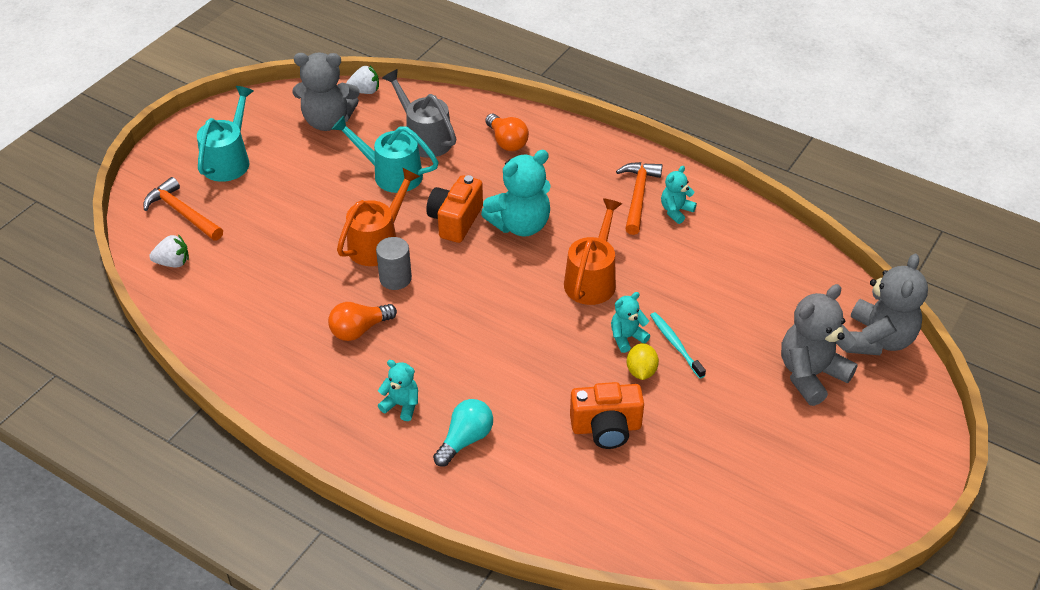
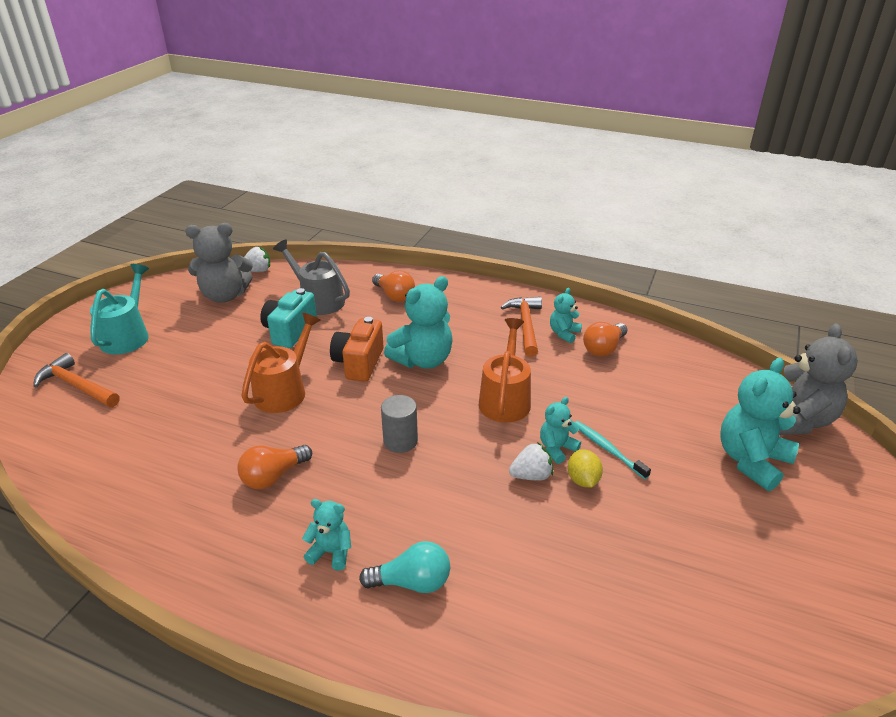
camera: 10 degrees left, 10 degrees down
(173, 262) = (63, 433): white strawberry -> white strawberry (531, 475)
(391, 174) = (290, 331): turquoise watering can -> turquoise camera
(395, 278) = (306, 421): grey cylinder -> grey cylinder (400, 441)
(465, 440) = (412, 582): turquoise light bulb -> turquoise light bulb turned 60 degrees clockwise
(606, 428) = (566, 545): orange camera -> none
(711, 234) = (603, 348): none -> orange light bulb
(810, 374) = (751, 461): grey teddy bear -> turquoise teddy bear

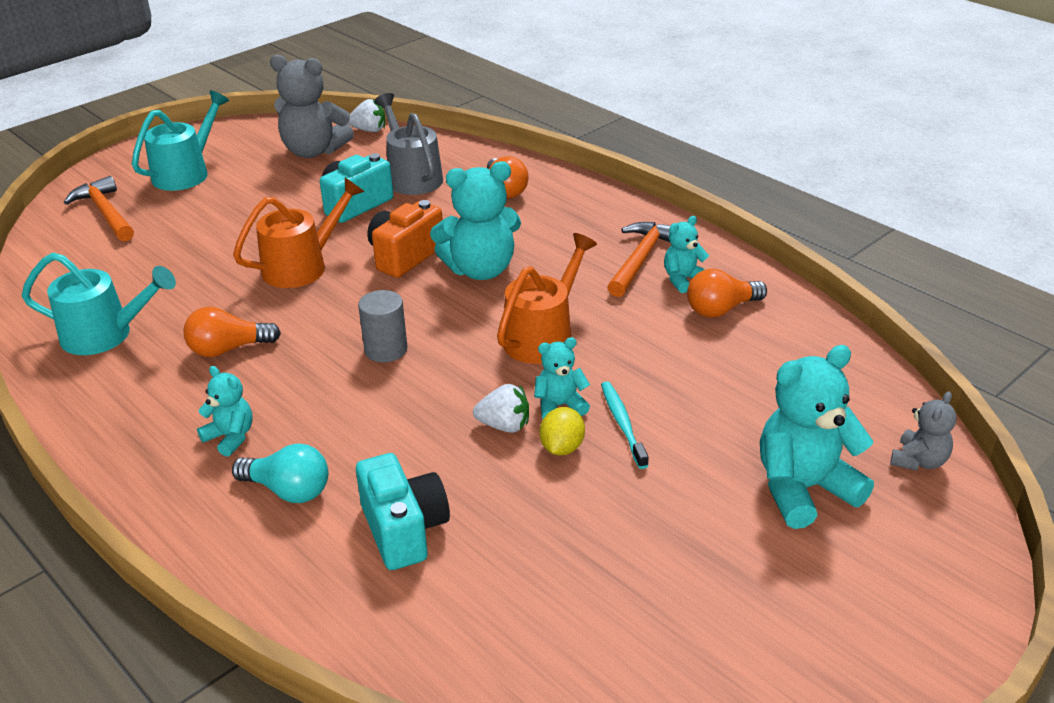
camera: 25 degrees right, 0 degrees up
(155, 494) = (106, 335): none -> turquoise watering can
(524, 584) = (404, 530): none -> turquoise camera
(797, 420) = (919, 461): grey teddy bear -> grey teddy bear, size x0.53

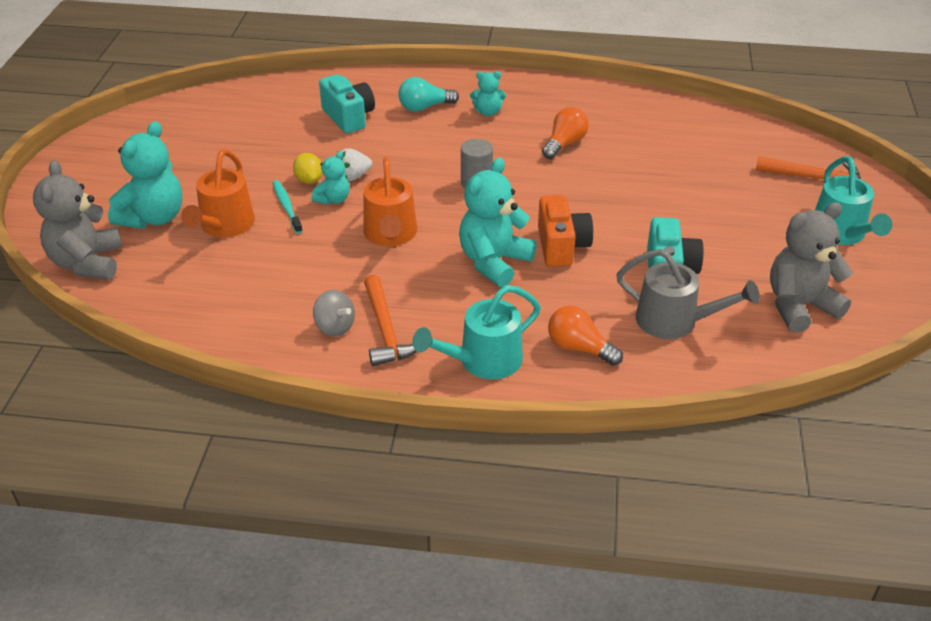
camera: 140 degrees right, 5 degrees up
(106, 335) = (643, 120): turquoise watering can -> turquoise watering can (482, 361)
(303, 266) = (615, 207): orange watering can -> orange watering can (224, 226)
(369, 130) = (804, 358): white strawberry -> none
(404, 530) = (348, 117): turquoise camera -> turquoise camera turned 150 degrees counterclockwise
(622, 423) = (286, 206): turquoise toothbrush -> turquoise toothbrush turned 150 degrees counterclockwise
(683, 280) = (335, 327): turquoise teddy bear -> grey spinning top
(721, 309) = (284, 313): orange light bulb -> none
(919, 461) = (87, 263): grey teddy bear -> grey teddy bear, size x1.89

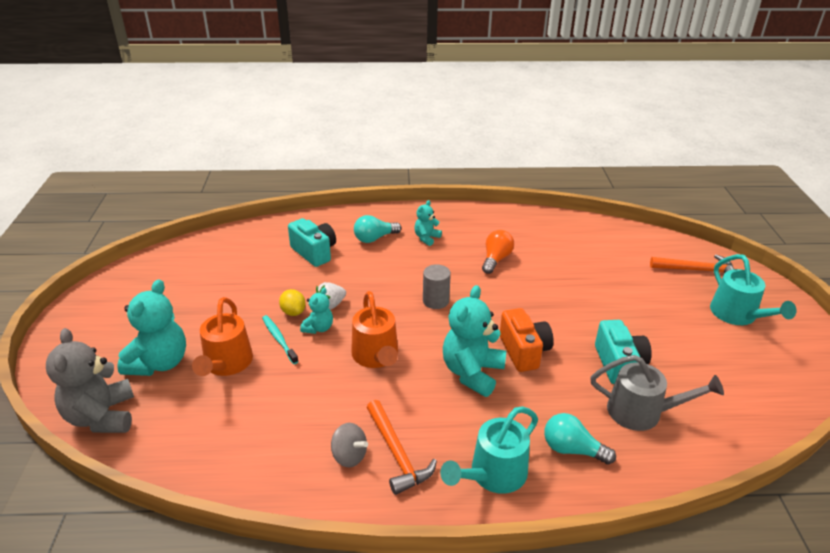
camera: 10 degrees left, 5 degrees down
(488, 112) = (426, 238): turquoise teddy bear -> turquoise teddy bear turned 135 degrees clockwise
(579, 348) = (572, 449): orange light bulb -> turquoise light bulb
(799, 306) = (735, 385): grey teddy bear -> none

